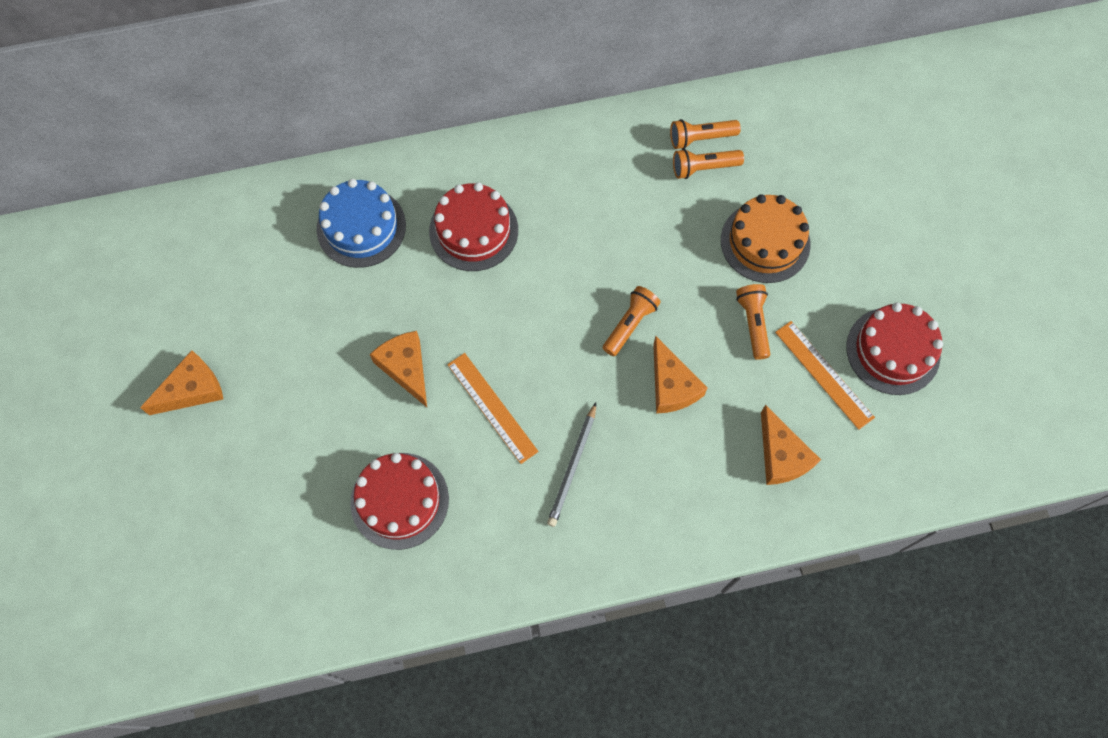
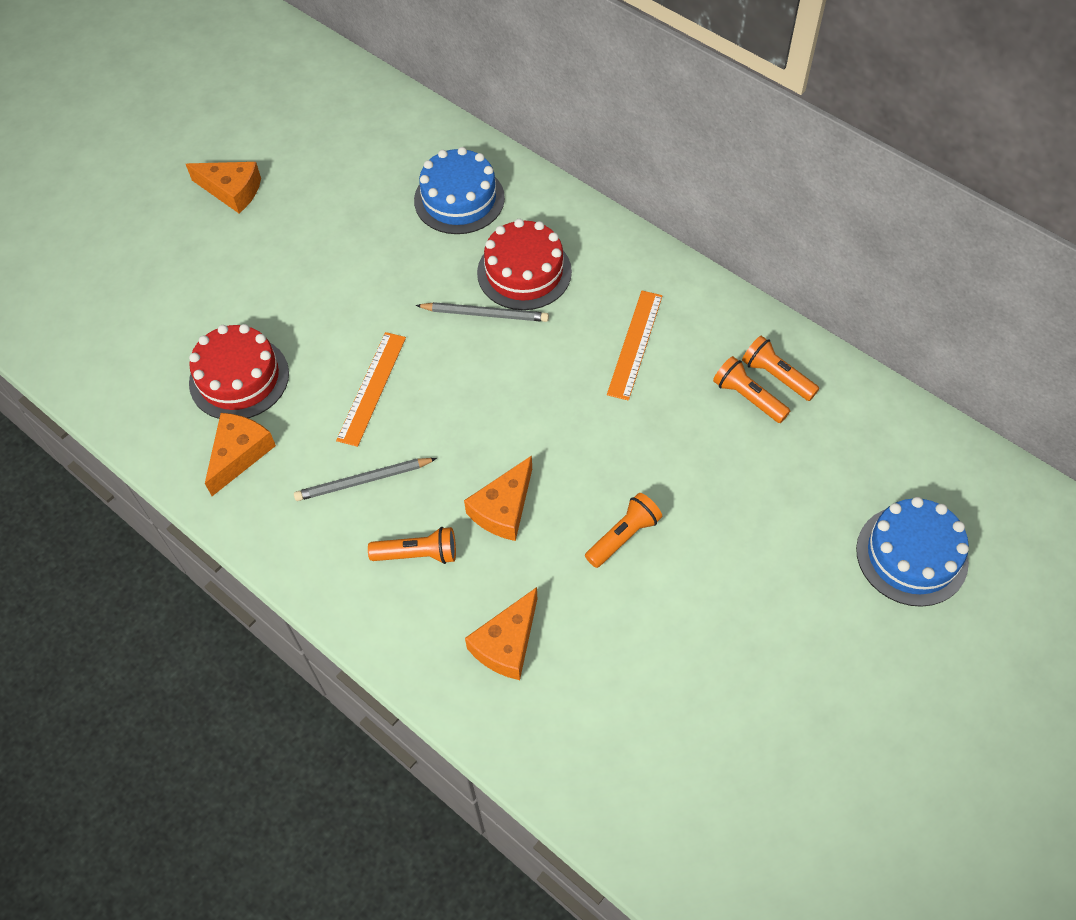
camera: 55 degrees right, 10 degrees down
(405, 368) = (359, 307): orange cheese -> orange cheese (239, 454)
(490, 283) = (485, 314): none -> grey pencil
(630, 324) = (536, 439): orange flashlight -> orange flashlight (418, 554)
(765, 242) = (718, 494): orange cake -> none
(824, 374) = (623, 630): orange ruler -> orange ruler (635, 344)
(893, 166) = (911, 555): none -> blue cake
(893, 351) = (703, 678): red cake -> none

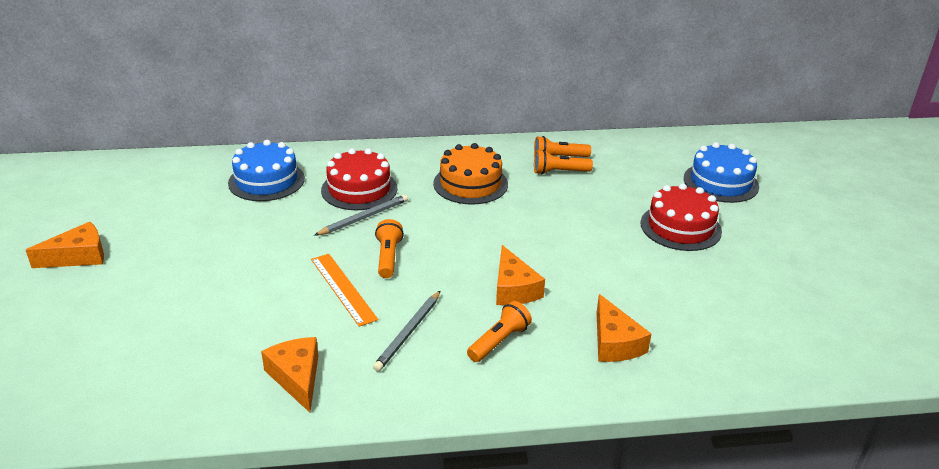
camera: 50 degrees left, 25 degrees down
(239, 378) = (234, 341): red cake -> red cake (680, 227)
(623, 536) = (593, 257): orange flashlight -> orange flashlight (388, 257)
(635, 344) = (470, 184): orange ruler -> orange cake

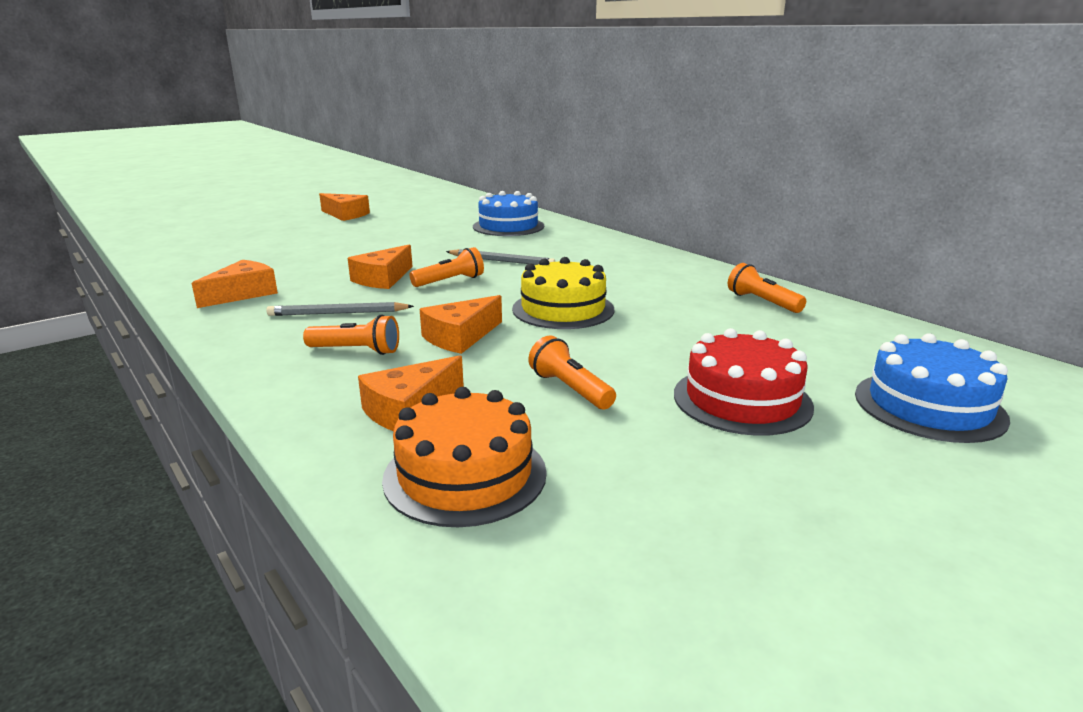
camera: 60 degrees right, 10 degrees down
(343, 288) = (383, 279): orange ruler -> orange cheese
(359, 189) = (544, 250): red cake -> none
(470, 184) = (627, 280): orange cake -> orange cake (465, 475)
(501, 230) = (563, 309): none -> yellow cake
(559, 172) = (731, 308): orange flashlight -> orange flashlight (570, 389)

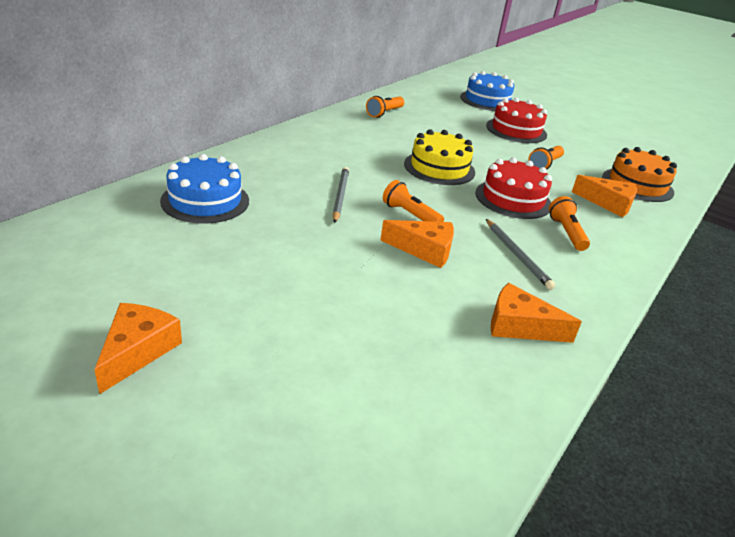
camera: 110 degrees left, 10 degrees up
(460, 337) = (513, 199): orange cheese -> red cake

